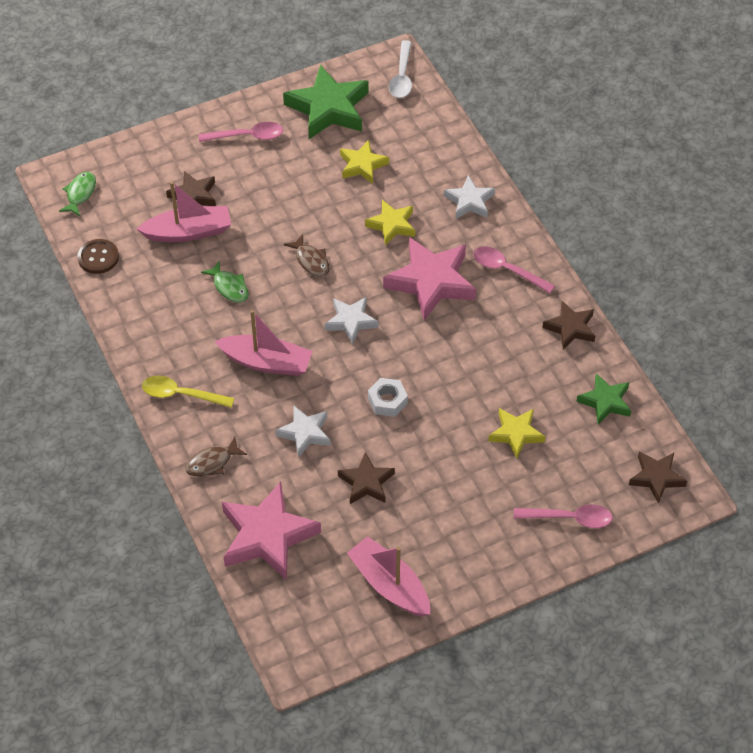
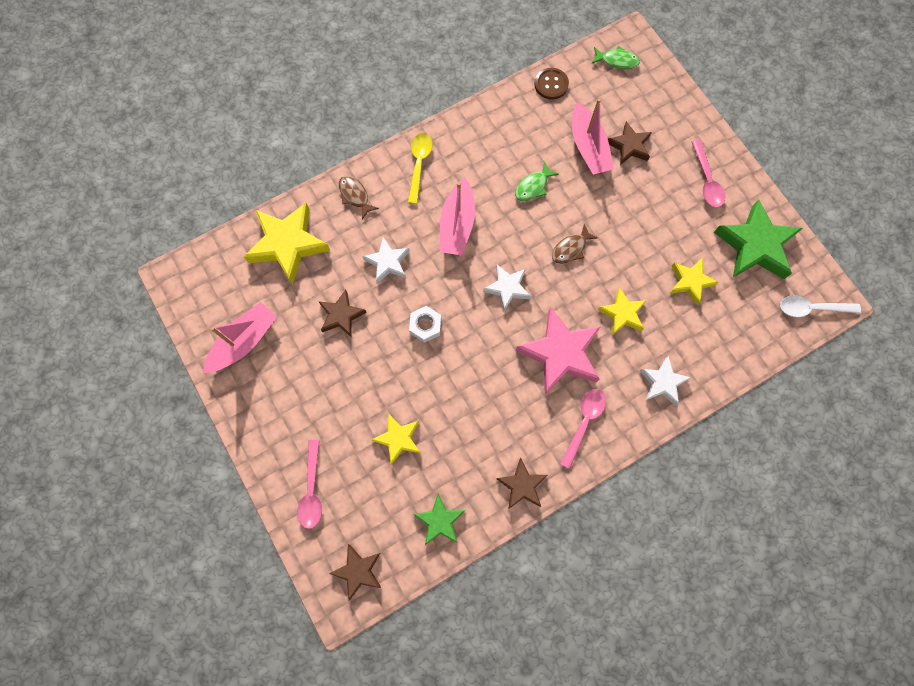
camera: 85 degrees right, 20 degrees up
(267, 536) = (288, 244): pink star -> yellow star

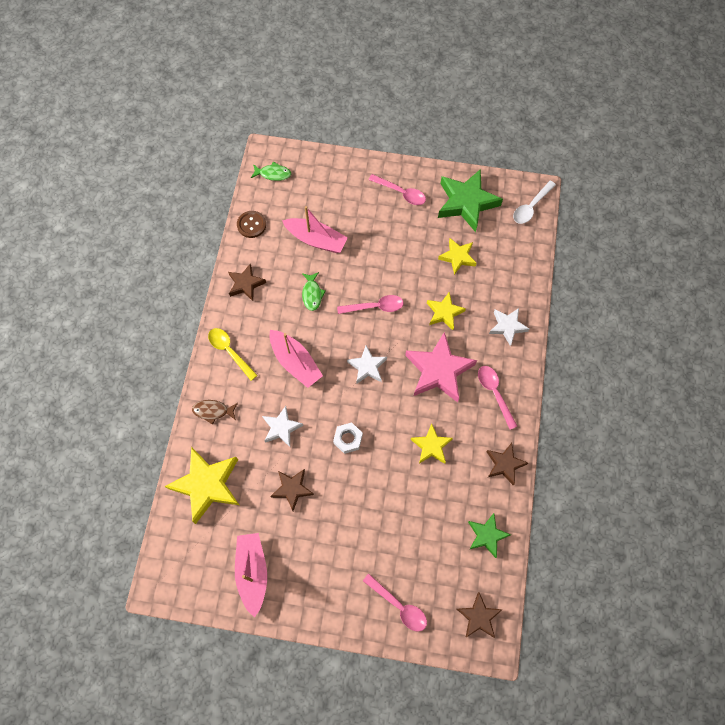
camera: 50 degrees left, 5 degrees down
(398, 439) = (411, 519): yellow star -> yellow star (431, 446)
(570, 248) = (375, 307): brown fish -> pink spoon
(617, 61) = (273, 174): green fish -> green fish turned 45 degrees clockwise
(629, 146) = (338, 216): brown star -> brown star (246, 284)

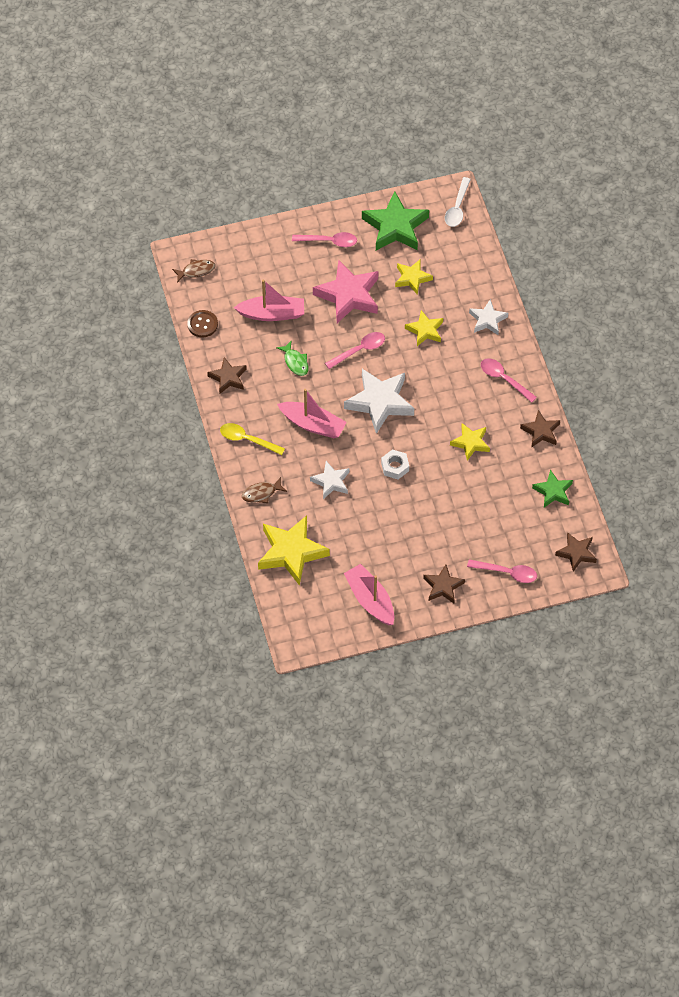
camera: 25 degrees left, 10 degrees down
(273, 174) = (196, 271): green fish -> brown fish
(292, 489) = (368, 525): brown star -> brown star (443, 586)
(367, 367) = (380, 402): white star -> white star, size x1.76
(438, 371) = (445, 380): pink star -> pink star (348, 295)

